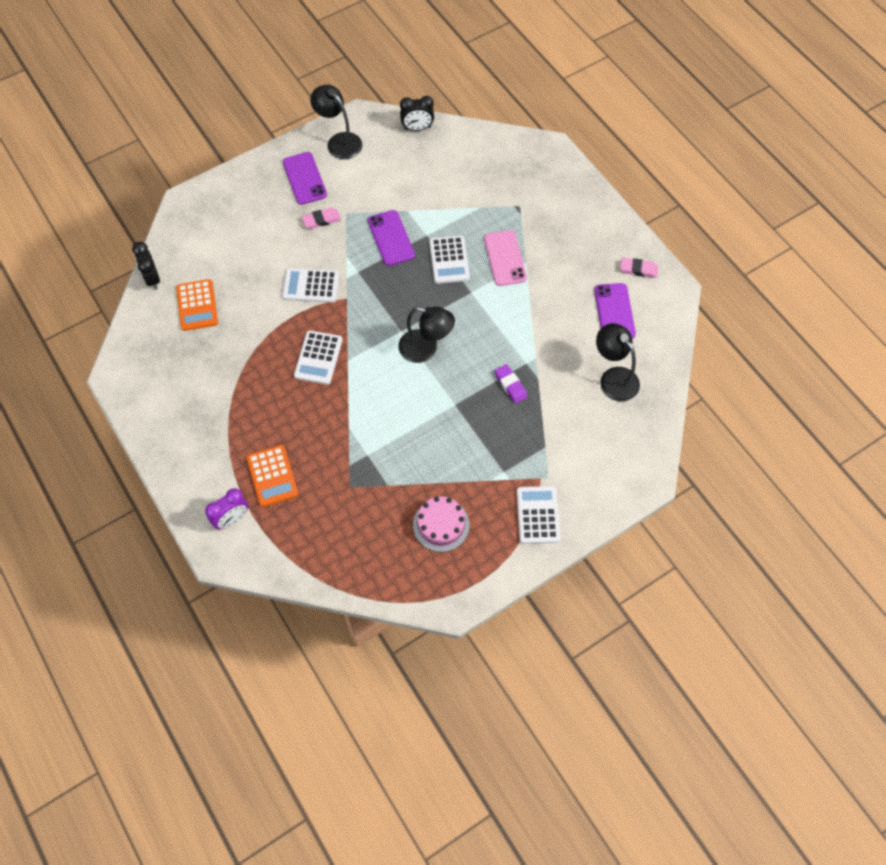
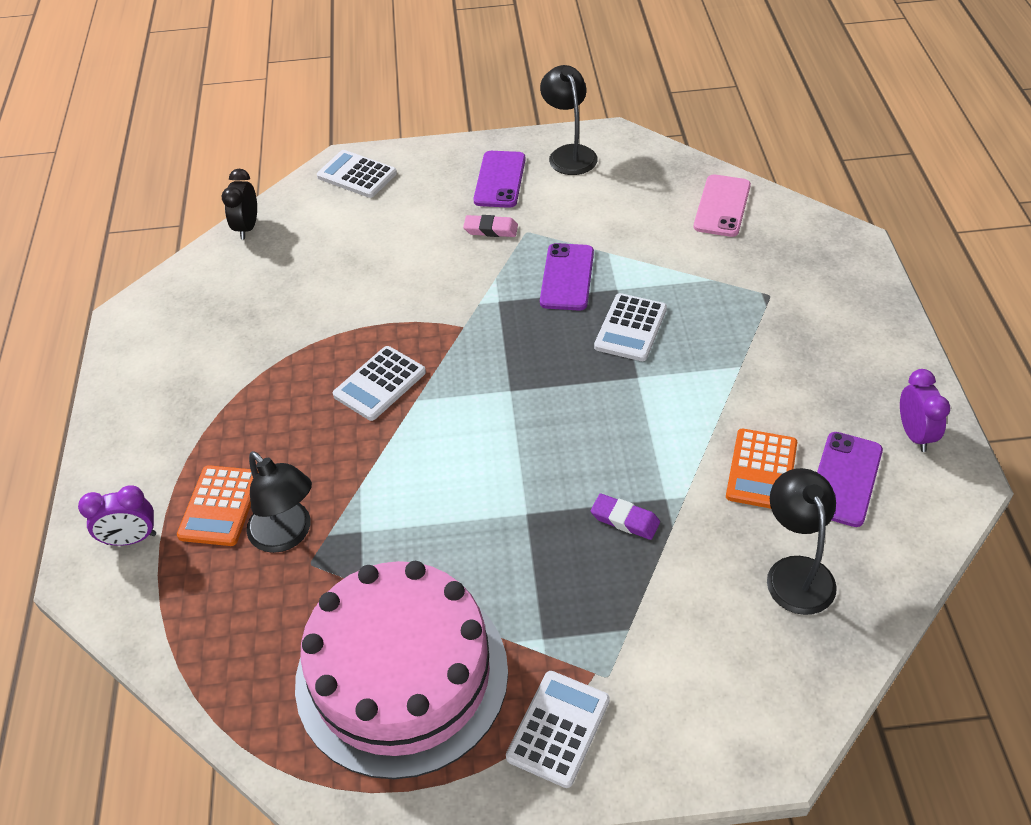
camera: 30 degrees right, 15 degrees down
(197, 305) = (276, 272): orange calculator -> orange calculator (761, 470)
(311, 286) = (427, 297): white calculator -> white calculator (357, 175)
(417, 128) = (679, 167): black clock -> none
(426, 349) = (530, 426): black lamp -> black lamp (287, 535)
(441, 525) = (402, 675): pink cake -> pink cake, size x2.21
(505, 258) = (712, 352): pink phone -> pink phone (722, 206)
(510, 385) = (625, 519): purple eraser -> purple eraser turned 60 degrees counterclockwise
(638, 269) = (914, 434): pink eraser -> purple clock

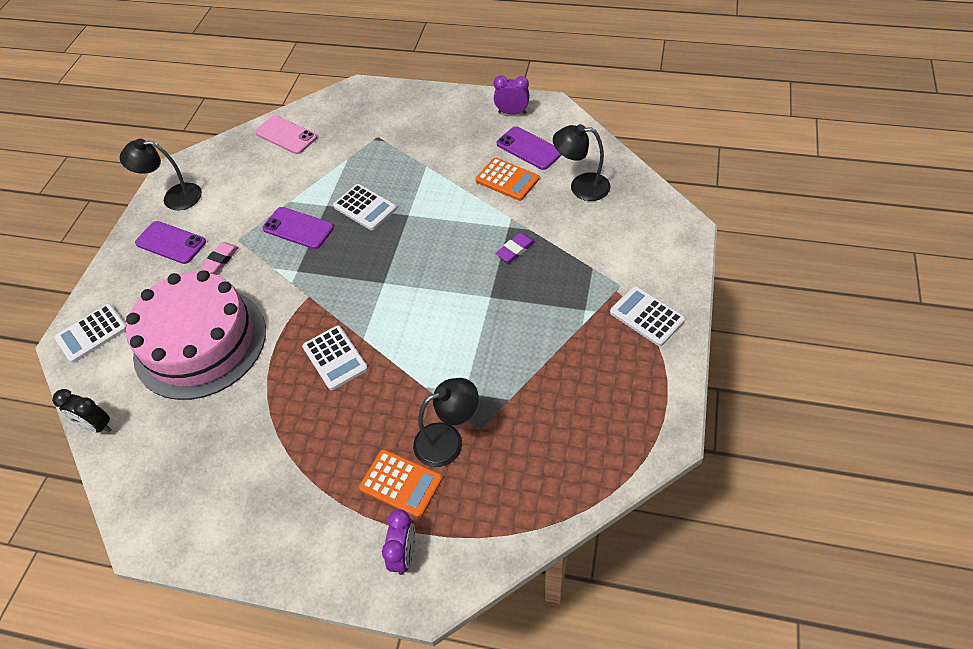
camera: 70 degrees left, 5 degrees up
(402, 675) = (587, 389): pink cake -> pink cake (200, 342)

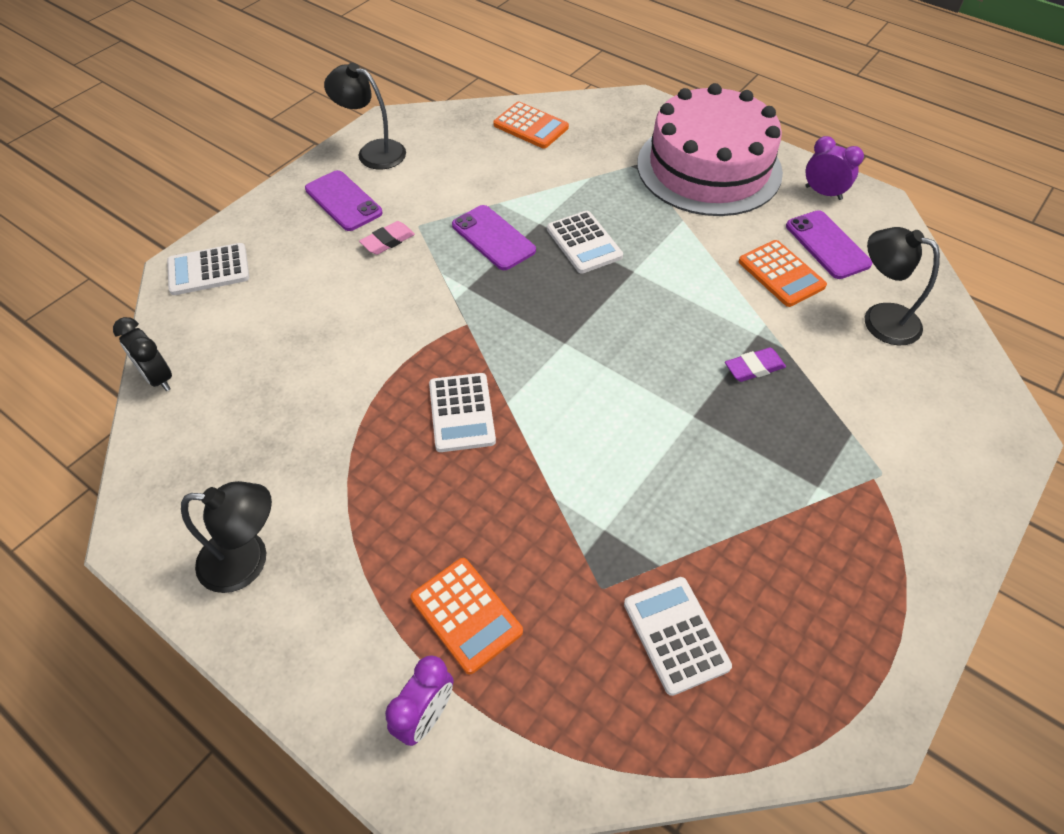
camera: 20 degrees right, 0 degrees up
(200, 342) = (317, 328): pink cake -> pink cake (709, 168)
(286, 135) = (531, 126): pink phone -> orange calculator
(448, 440) = (553, 584): black lamp -> black lamp (247, 561)
(646, 316) = (905, 533): white calculator -> white calculator (675, 635)

